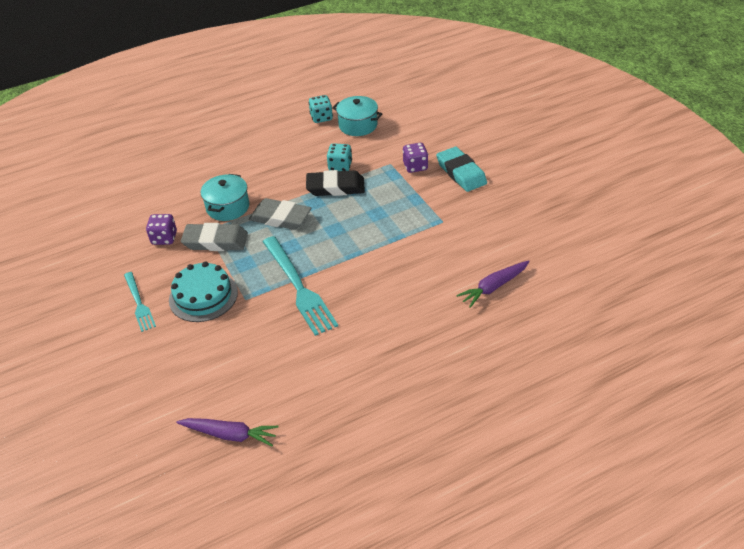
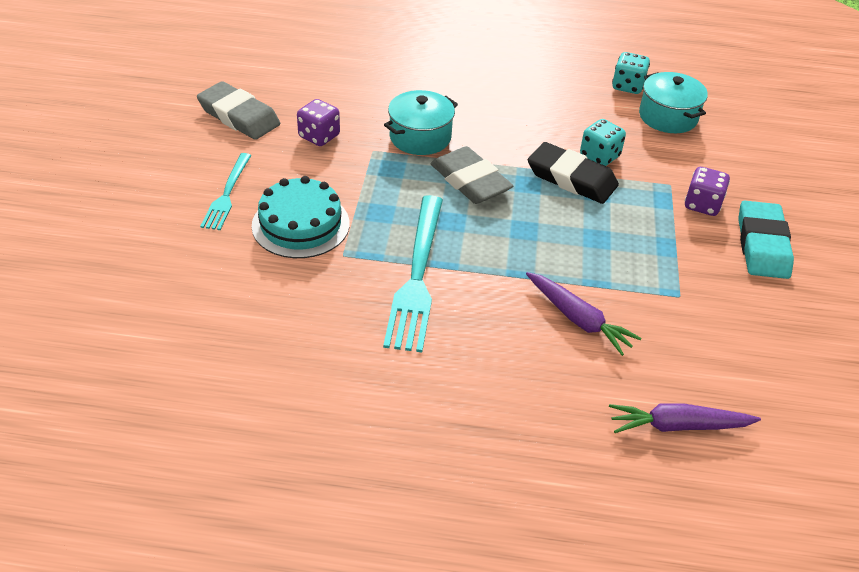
camera: 30 degrees right, 0 degrees up
(215, 241) = (371, 169): grey eraser -> grey eraser (239, 116)
(230, 434) = (180, 406): purple carrot -> purple carrot (578, 319)

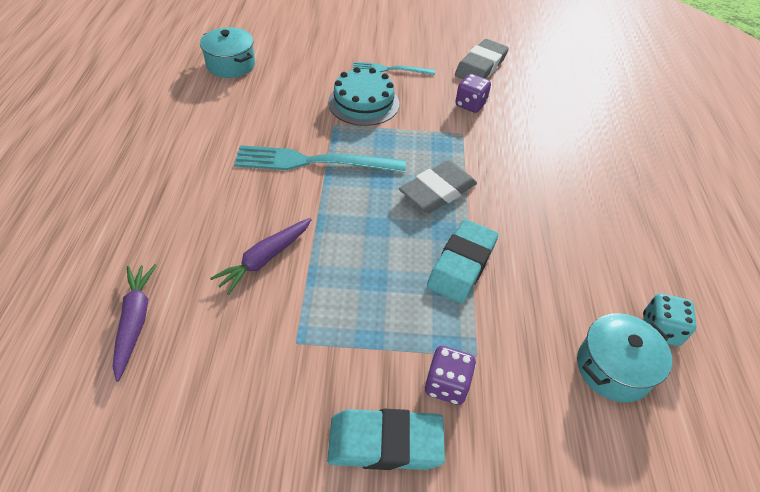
camera: 85 degrees right, 5 degrees up
(420, 137) = (490, 159): turquoise pot -> turquoise pot (231, 65)
(571, 178) = (462, 264): black eraser -> turquoise eraser
(599, 156) = (507, 291): turquoise dice -> none

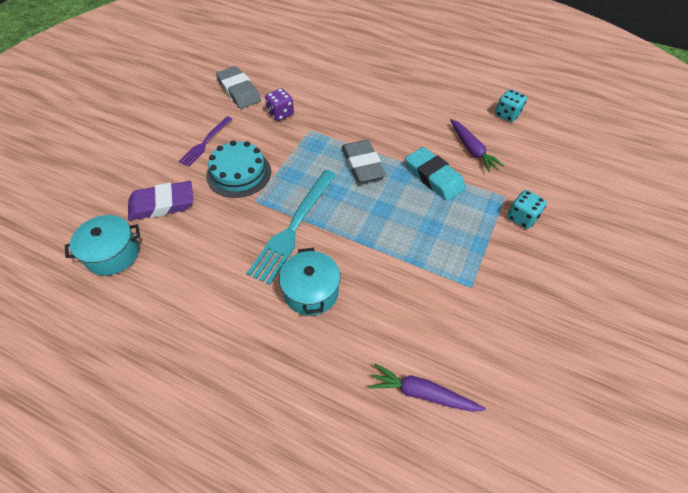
camera: 65 degrees left, 5 degrees up
(265, 259) = (388, 287): purple carrot -> purple carrot (472, 150)
(297, 71) = (162, 204): none -> purple eraser
(385, 443) = (555, 260): turquoise eraser -> none
(390, 69) = (205, 142): turquoise fork -> purple fork
(447, 384) = (522, 217): purple dice -> turquoise dice
(613, 368) = (526, 143): turquoise pot -> turquoise pot (311, 291)

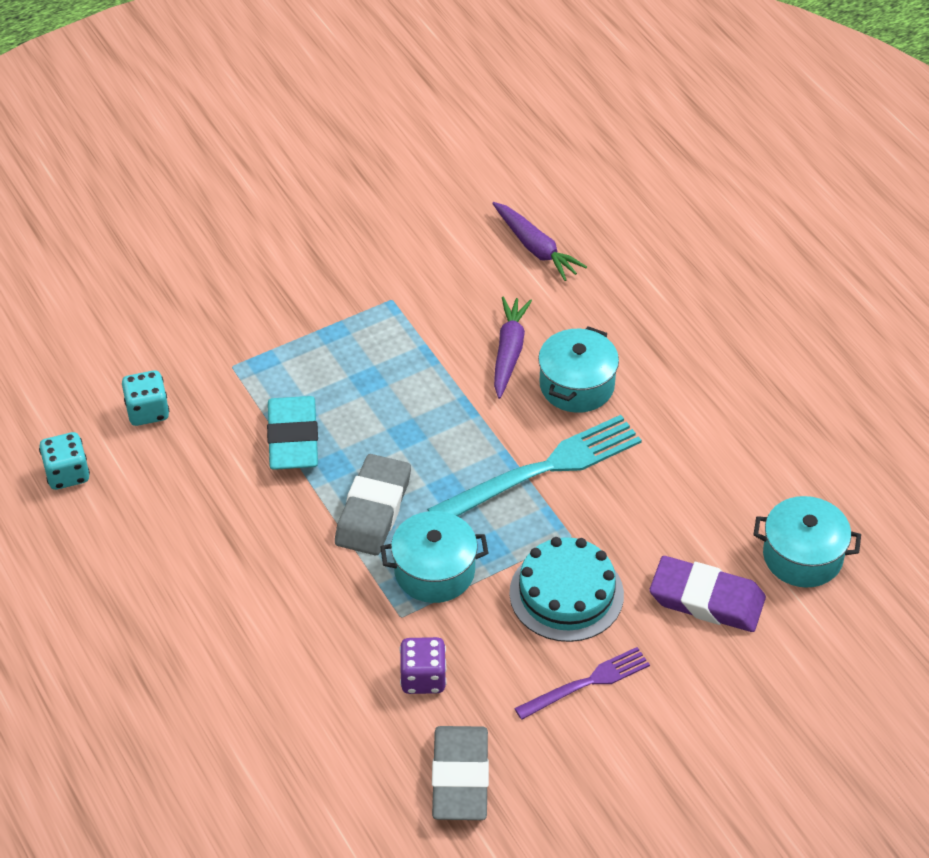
camera: 145 degrees left, 5 degrees down
(310, 153) = (434, 571): none -> turquoise pot
(472, 150) = (193, 448): purple carrot -> purple carrot (509, 352)
(522, 217) = (244, 332): turquoise dice -> turquoise dice (147, 411)

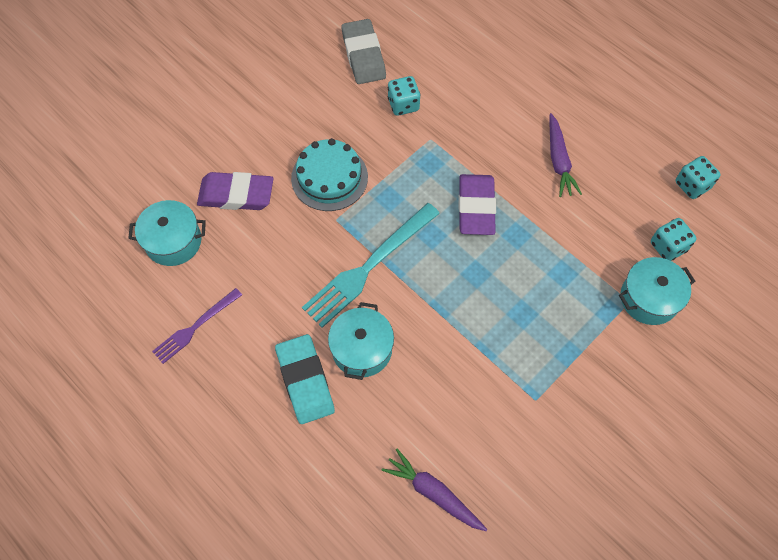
camera: 165 degrees right, 15 degrees up
(293, 438) = (555, 249): turquoise eraser -> turquoise eraser (305, 381)
(373, 510) = (476, 207): grey eraser -> purple eraser
(423, 678) = (403, 105): purple dice -> turquoise dice
(434, 571) = (419, 173): turquoise pot -> turquoise pot (649, 298)
(509, 352) = (423, 369): purple carrot -> purple carrot (558, 161)
(587, 683) = (303, 123): purple fork -> purple fork (195, 327)

